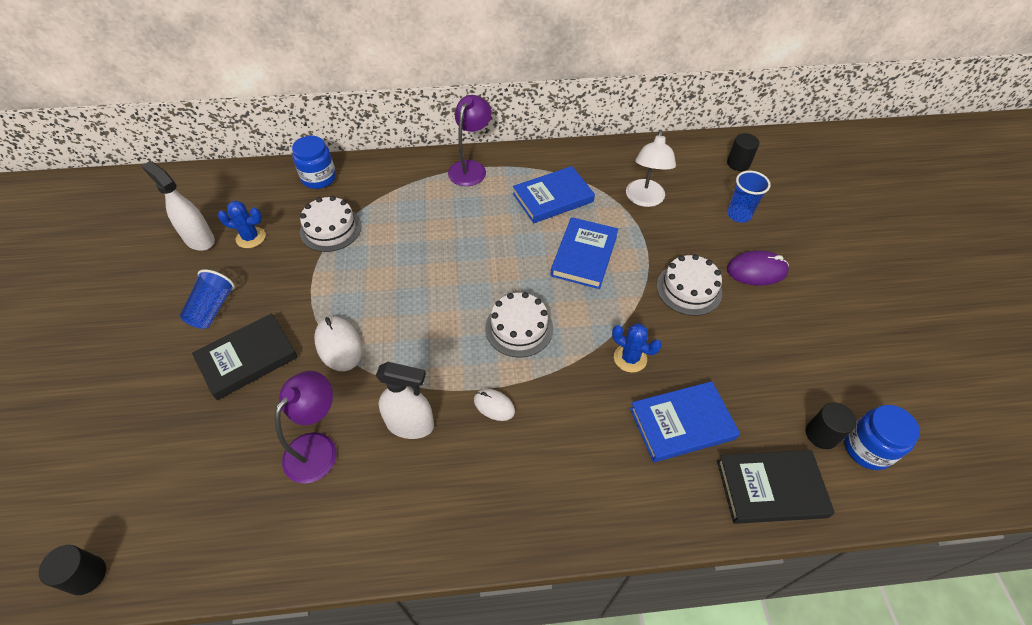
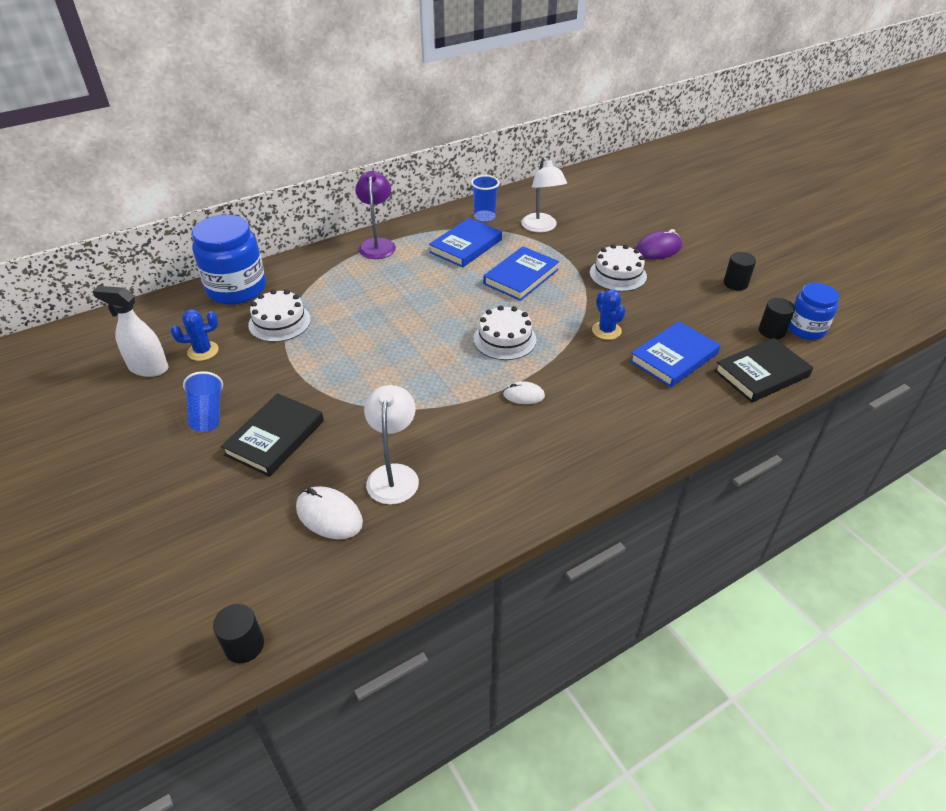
camera: 25 degrees left, 10 degrees down
(317, 447) = (394, 475): purple lamp -> white lamp
(319, 178) = (237, 289): blue jar -> blue jar, size x1.65
(338, 345) = (355, 400): white mouse -> white mouse (329, 515)
(410, 425) = (464, 431): white spray bottle -> none
(584, 255) = (521, 277): blue book -> blue book turned 45 degrees clockwise
(630, 358) = (606, 330): blue cactus -> blue cactus turned 60 degrees clockwise
(738, 163) = (596, 186): black cylinder -> black cylinder (735, 283)
(739, 215) = (620, 218): blue cup -> blue cup (484, 217)

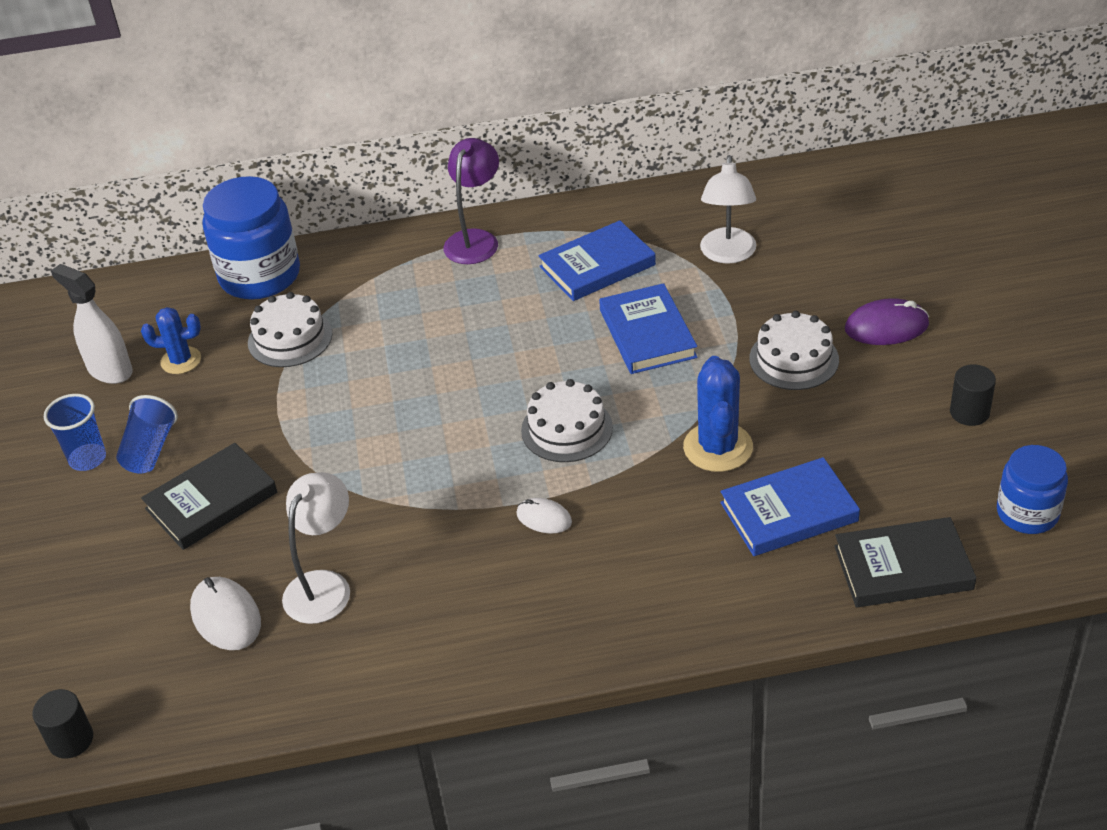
camera: 25 degrees right, 0 degrees up
(484, 217) = (653, 220): blue cup -> blue cup (88, 459)
(521, 277) = (647, 333): blue book -> blue book turned 75 degrees counterclockwise
(606, 330) = (718, 447): blue cactus -> blue cactus, size x1.56
(771, 331) = (969, 504): black cylinder -> none

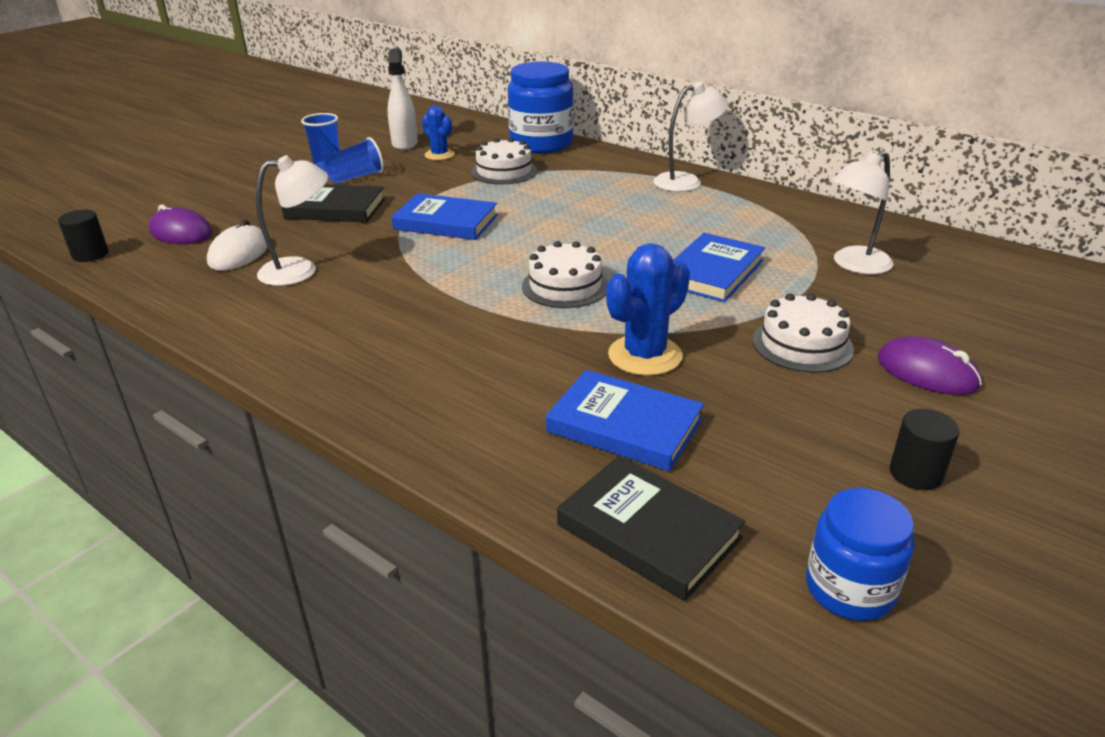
camera: 45 degrees right, 10 degrees down
(110, 645) = (181, 232): none -> purple mouse
(475, 239) = (686, 181): purple lamp -> white lamp
(544, 518) = (462, 317): white mouse -> none
(597, 266) = (742, 226): blue book -> blue book (446, 222)

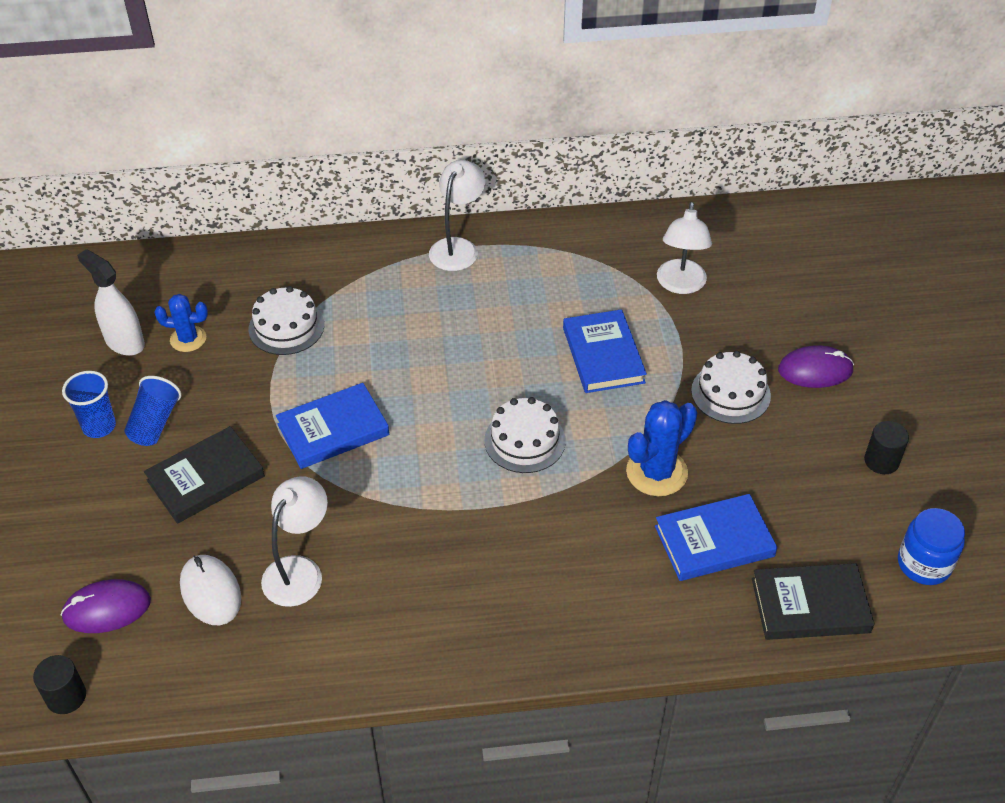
camera: 45 degrees left, 15 degrees up
(541, 144) = (264, 263): blue jar -> none
(645, 355) = (656, 472): blue cactus -> blue cactus turned 45 degrees clockwise

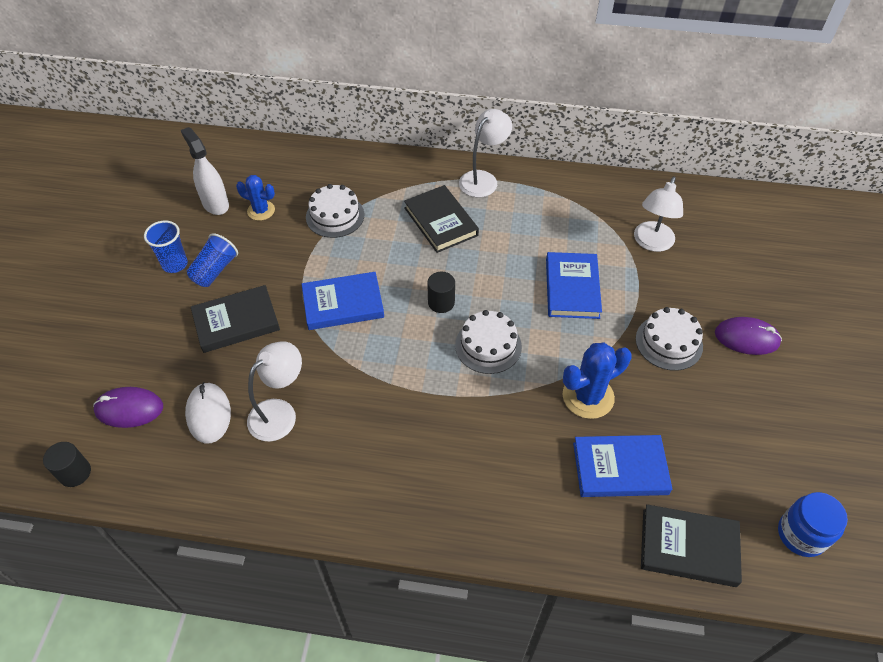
camera: 15 degrees right, 5 degrees up
(422, 308) = (440, 221): none -> black book
(881, 461) = (785, 431): black cylinder -> black cylinder (441, 302)

